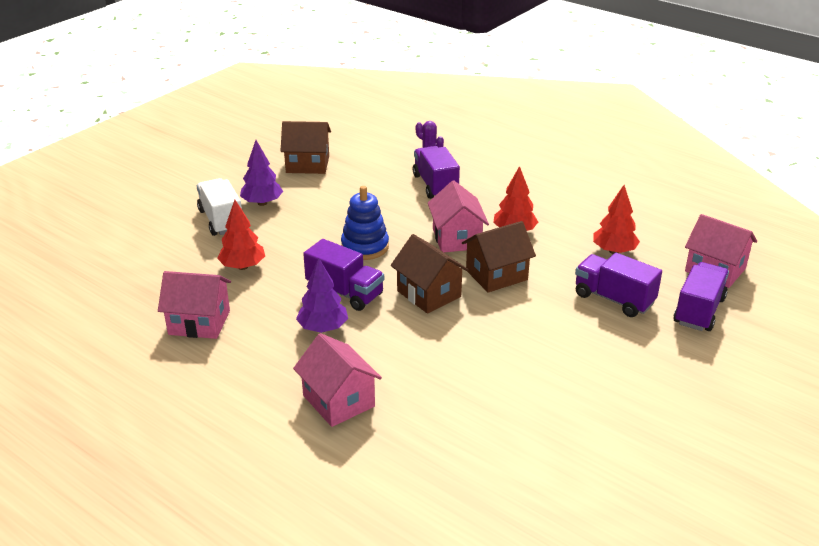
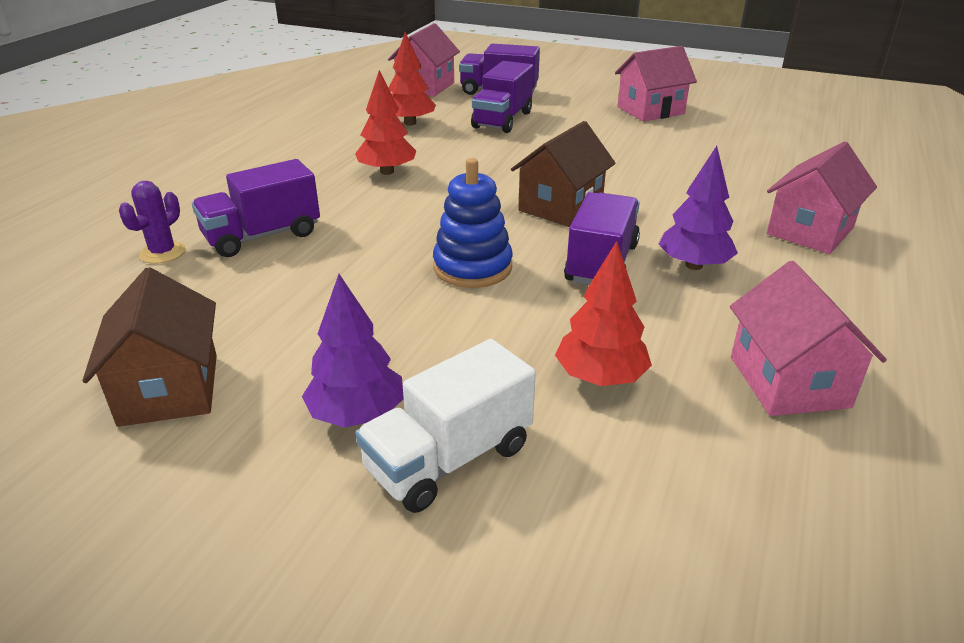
camera: 105 degrees left, 0 degrees up
(456, 238) = (419, 204): pink house -> pink house (650, 110)
(496, 275) = (493, 173): brown house -> none

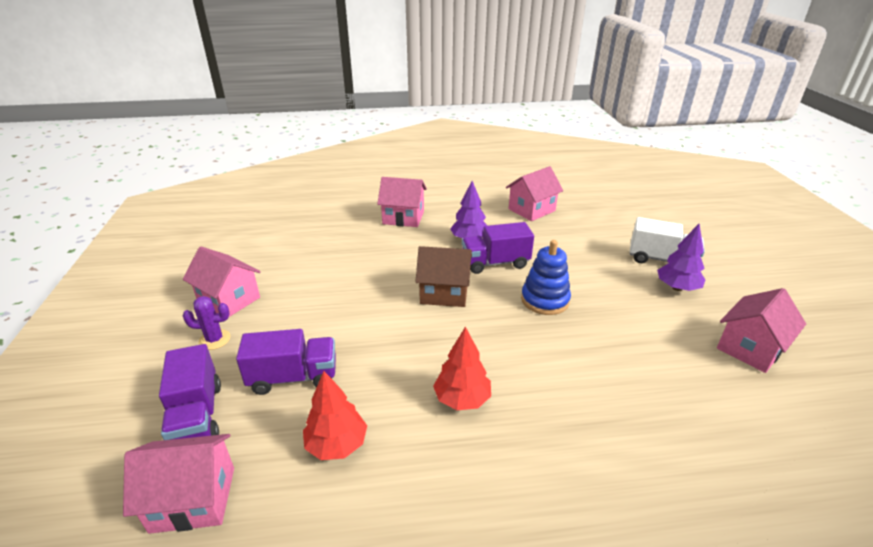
camera: 120 degrees left, 0 degrees up
(162, 253) = (701, 453): purple cactus -> purple cactus (214, 339)
(169, 389) = (750, 348): brown house -> pink house
(262, 236) = (619, 410): purple truck -> none
(600, 377) = (579, 243): red tree -> none

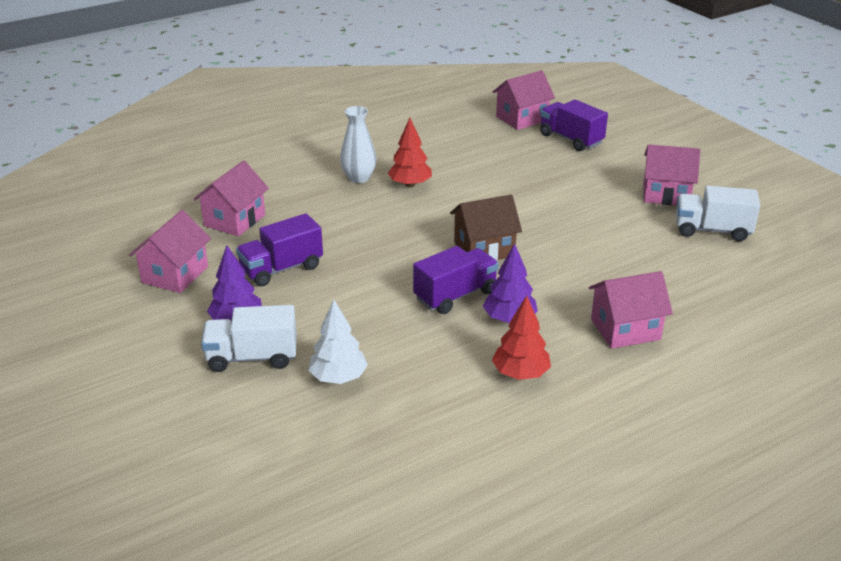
camera: 155 degrees right, 0 degrees up
(214, 339) = (628, 170): purple cactus -> none
(252, 258) = (712, 230): none -> white truck
(293, 377) = (538, 167): purple truck -> purple truck (281, 269)
(337, 444) = (471, 149): red tree -> red tree (520, 374)
(521, 436) = (359, 178): none -> white vase
(531, 210) = (459, 401): pink house -> pink house (234, 220)
(545, 300) = (380, 268): blue stacking toy -> none
(601, 235) = (338, 378): none -> white tree

